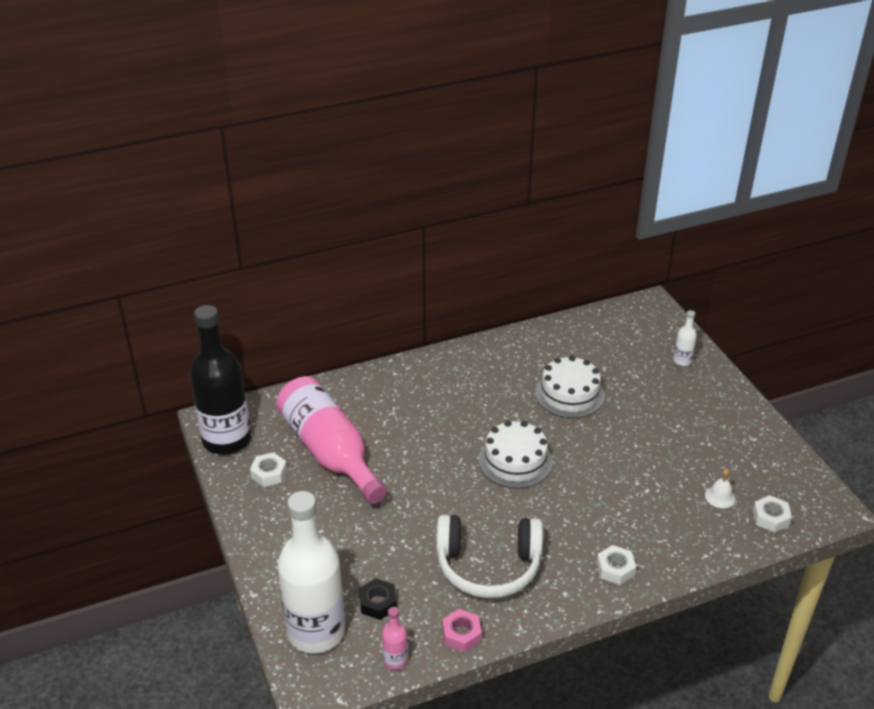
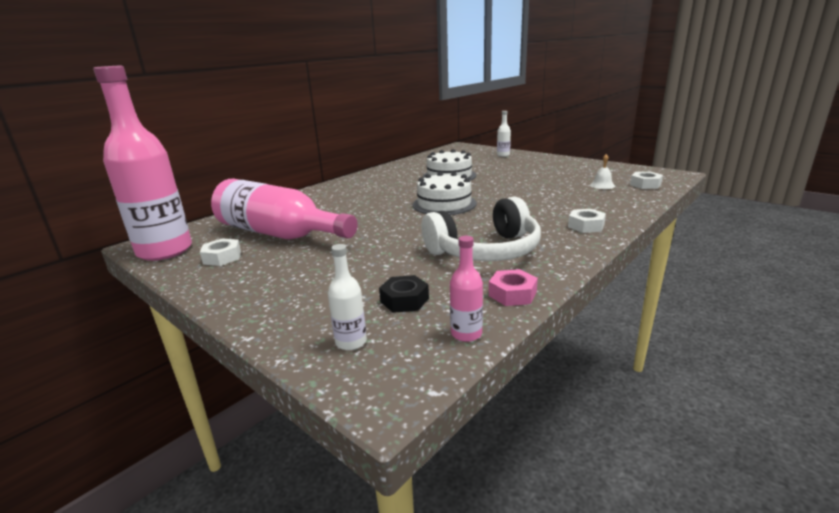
camera: 25 degrees left, 15 degrees down
(227, 440) = (165, 251): black bottle -> pink bottle
(316, 631) = (351, 342): white bottle -> white bottle, size x0.41

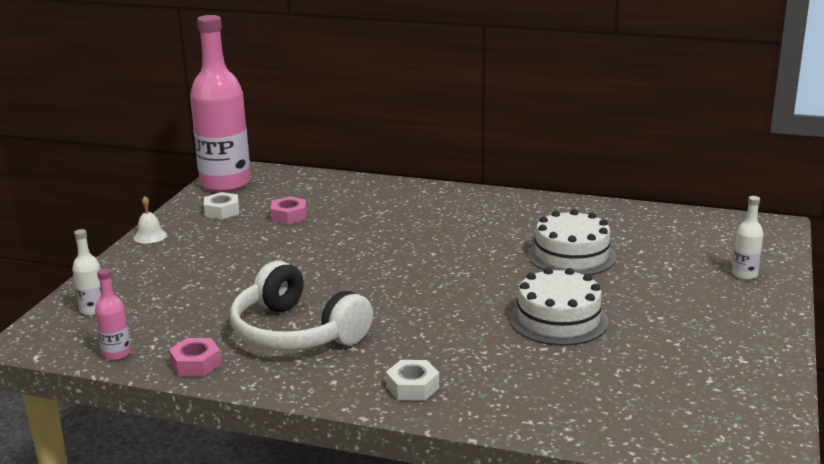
camera: 65 degrees right, 0 degrees up
(279, 234) = (289, 216): pink bottle -> pink nut
(404, 300) = (167, 314): black nut -> none
(444, 204) = (439, 278): white cake -> white cake (558, 320)
(602, 185) = (622, 386): white bell -> white bell (150, 236)
(645, 184) = (661, 427): white nut -> none

